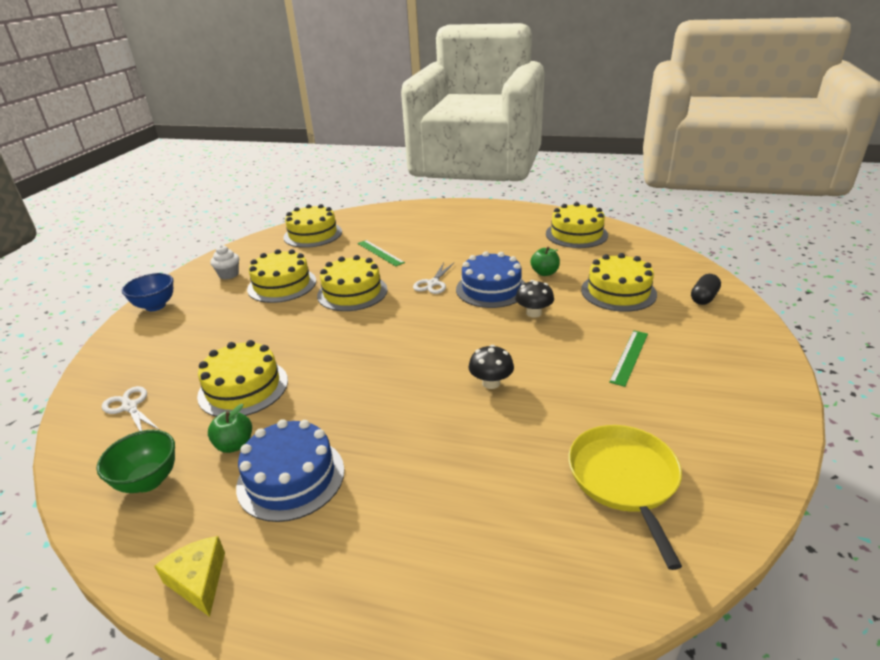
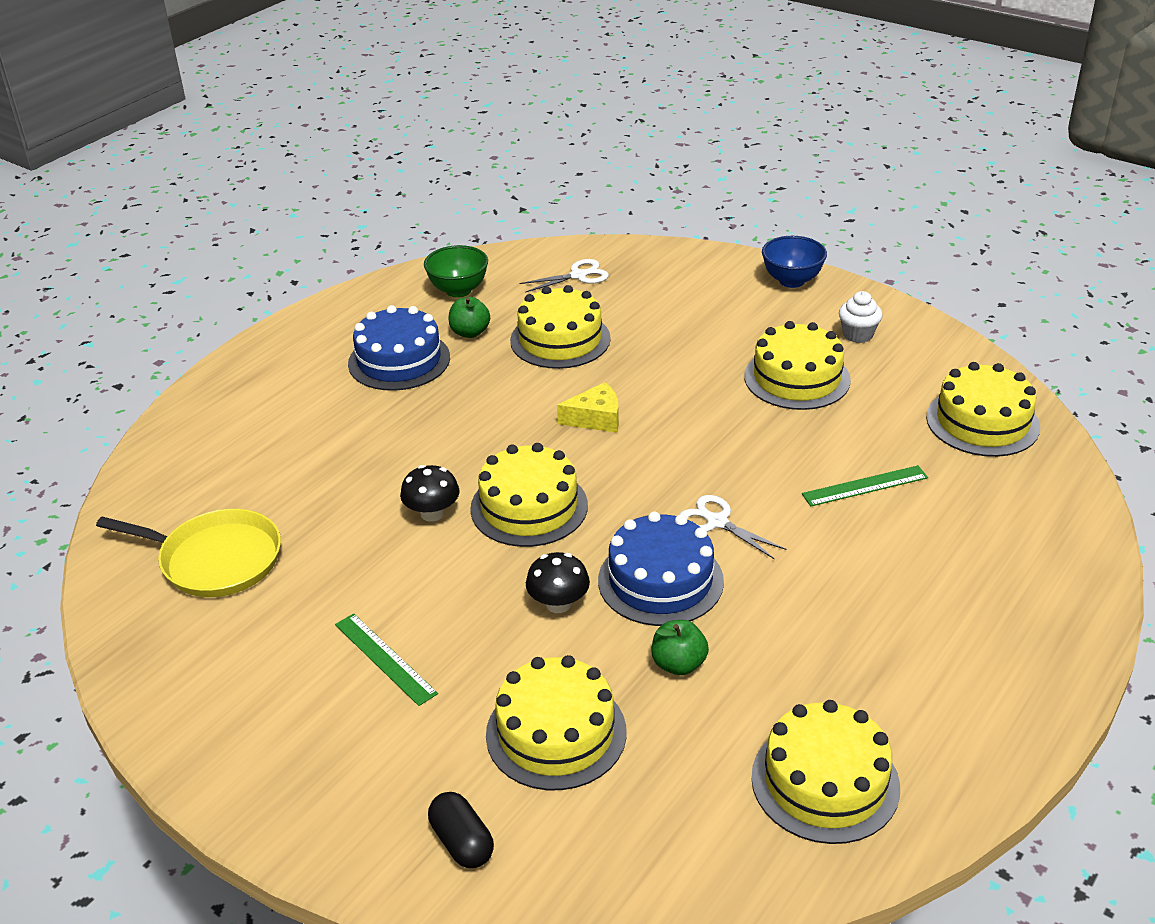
camera: 110 degrees right, 5 degrees up
(198, 580) = (330, 315): yellow cheese -> yellow cheese (596, 418)
(352, 292) = (735, 438): yellow cake -> yellow cake (529, 507)

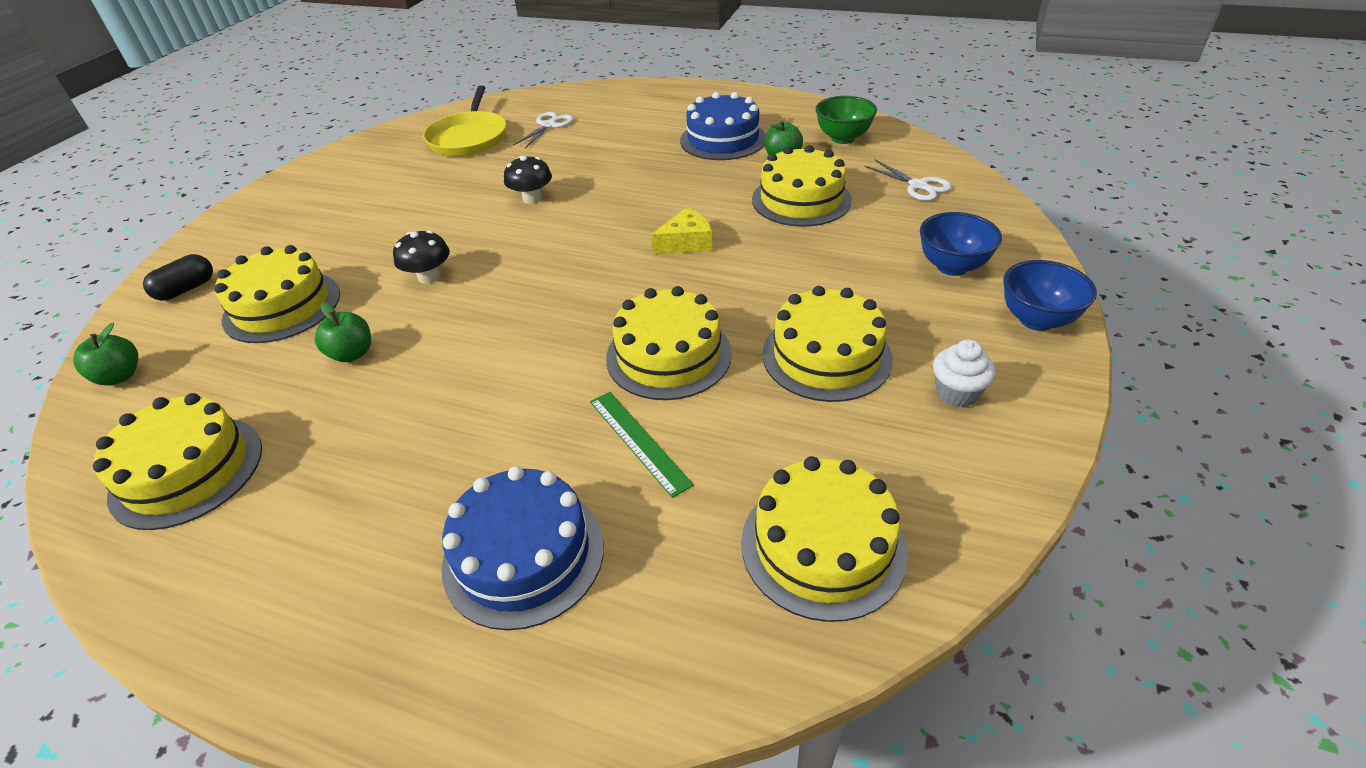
camera: 75 degrees right, 5 degrees up
(385, 658) = (370, 218): green ruler -> none
(529, 507) = (549, 237): yellow cake -> yellow cake (668, 355)
(596, 418) = (686, 243): yellow cheese -> yellow cheese turned 90 degrees counterclockwise
(637, 879) = (120, 376): none -> green apple
(660, 580) = (461, 323): blue cake -> blue cake (523, 555)
(709, 294) = (952, 267): none -> blue bowl
(717, 522) = (550, 342): white scissors -> white scissors (549, 126)

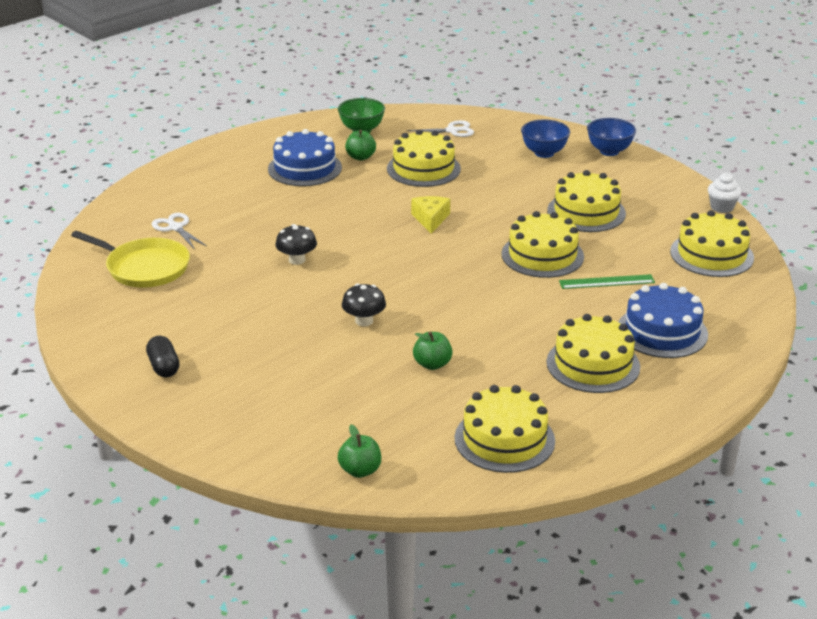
camera: 65 degrees left, 10 degrees down
(186, 289) = (255, 436): black capsule -> black capsule (164, 367)
(282, 306) = (336, 389): yellow cake -> yellow cake (593, 364)
(956, 393) = (643, 190): white cupcake -> white cupcake (722, 207)

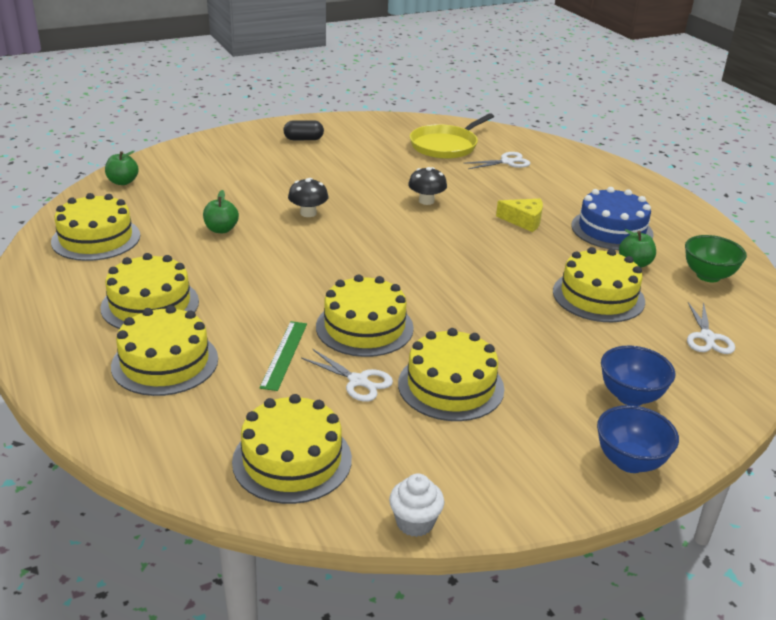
camera: 105 degrees right, 0 degrees up
(430, 219) = (475, 277): yellow cheese -> yellow cheese (524, 221)
(611, 246) = (358, 381): none -> white scissors
(662, 331) = (165, 362): blue cake -> yellow cake

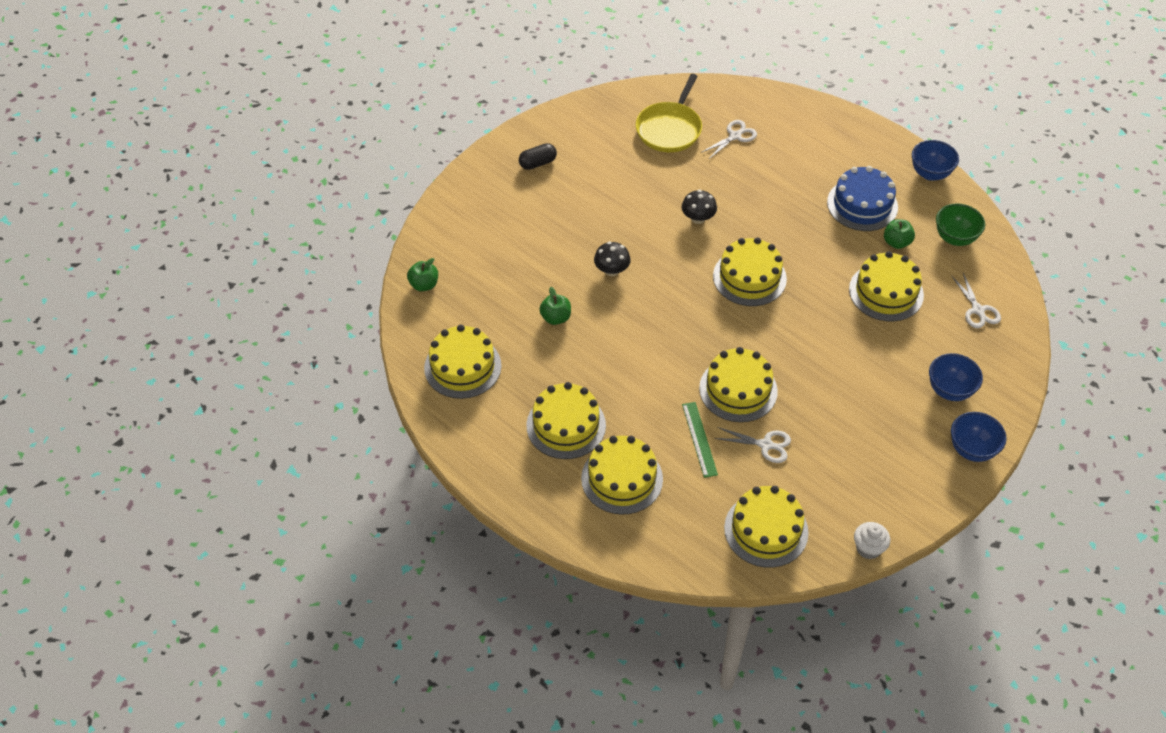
camera: 20 degrees left, 20 degrees up
(451, 386) = (829, 425): yellow cake -> yellow cake (749, 277)
(524, 221) = (789, 217): yellow cheese -> none
(704, 226) = (930, 173): none -> blue bowl

